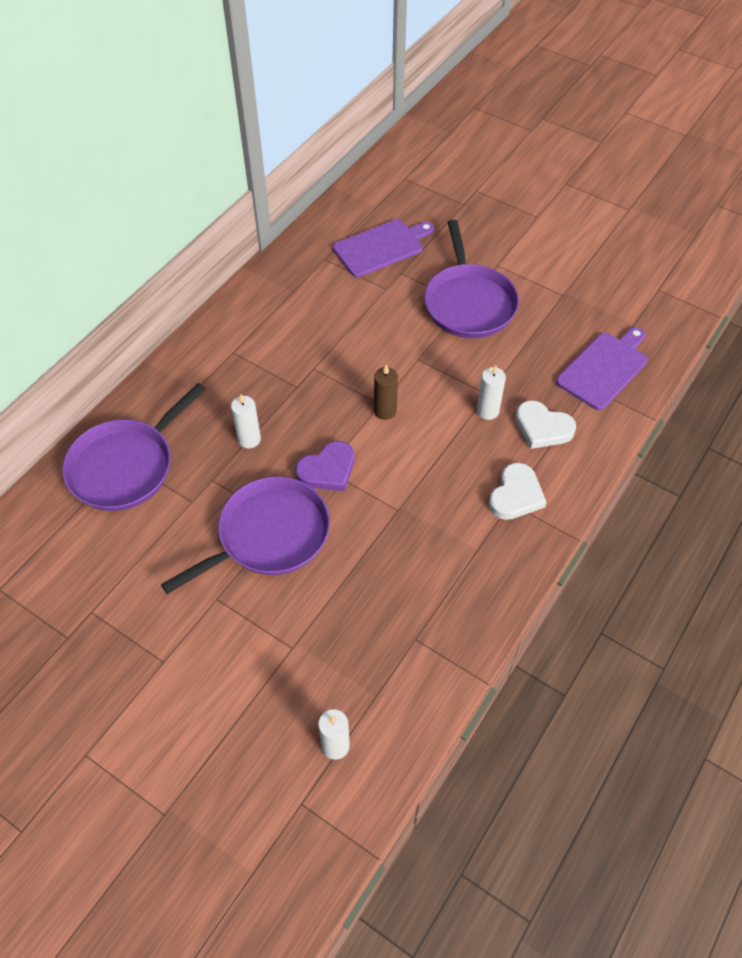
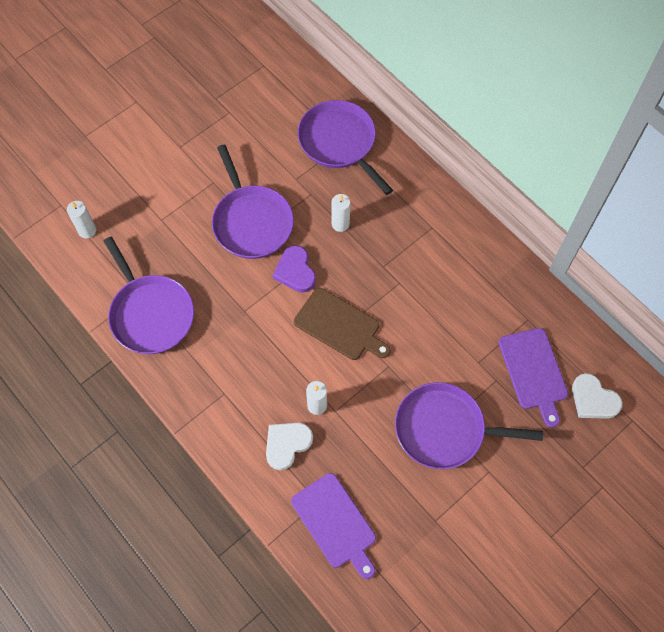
camera: 105 degrees right, 10 degrees up
(385, 411) = (340, 326): brown candle -> brown cutting board
(437, 616) = (150, 313): none -> purple pan
(516, 495) = (229, 400): white heart -> white heart (593, 399)

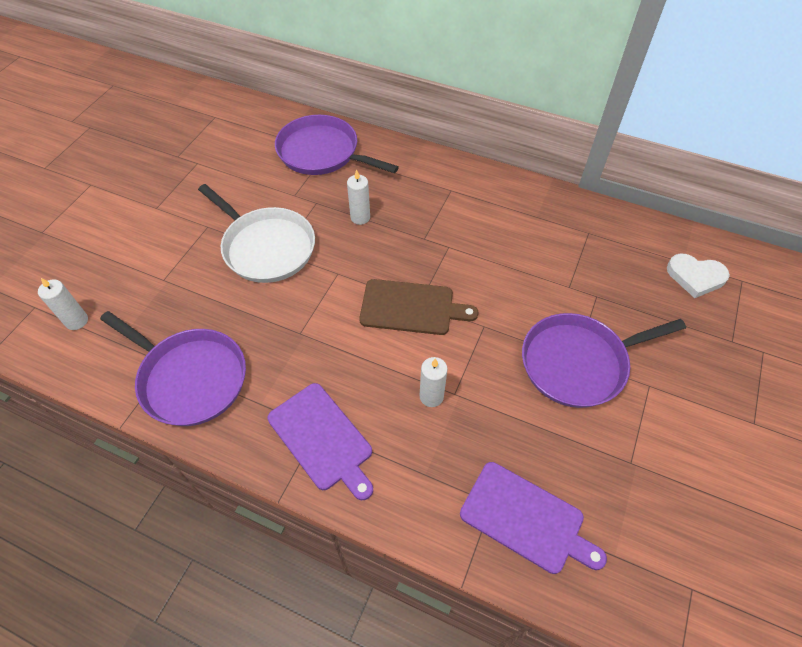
camera: 25 degrees left, 10 degrees down
(251, 221) = (266, 247): purple pan -> white pan
(287, 444) = (420, 453): white heart -> none
(295, 271) = (336, 275): purple heart -> none
(533, 372) = (625, 275): purple cutting board -> purple cutting board (322, 439)

